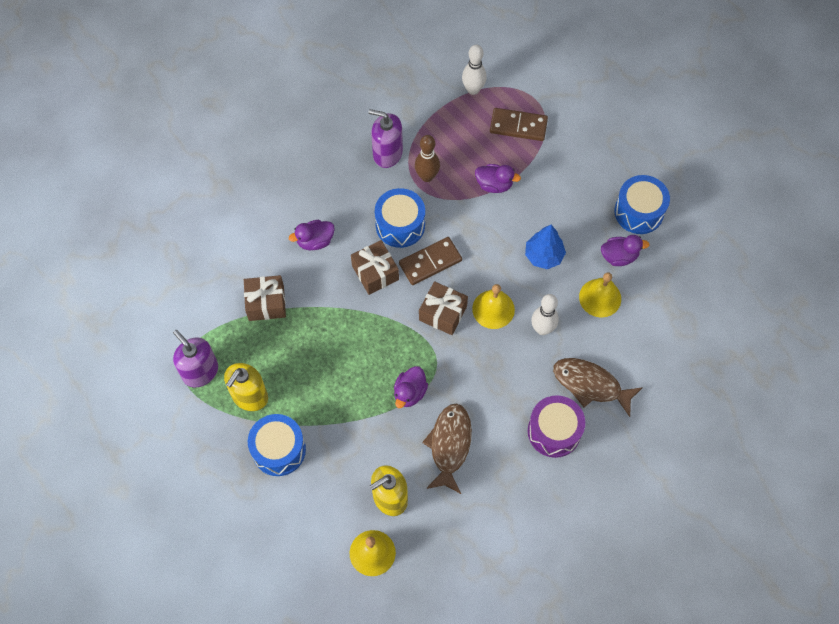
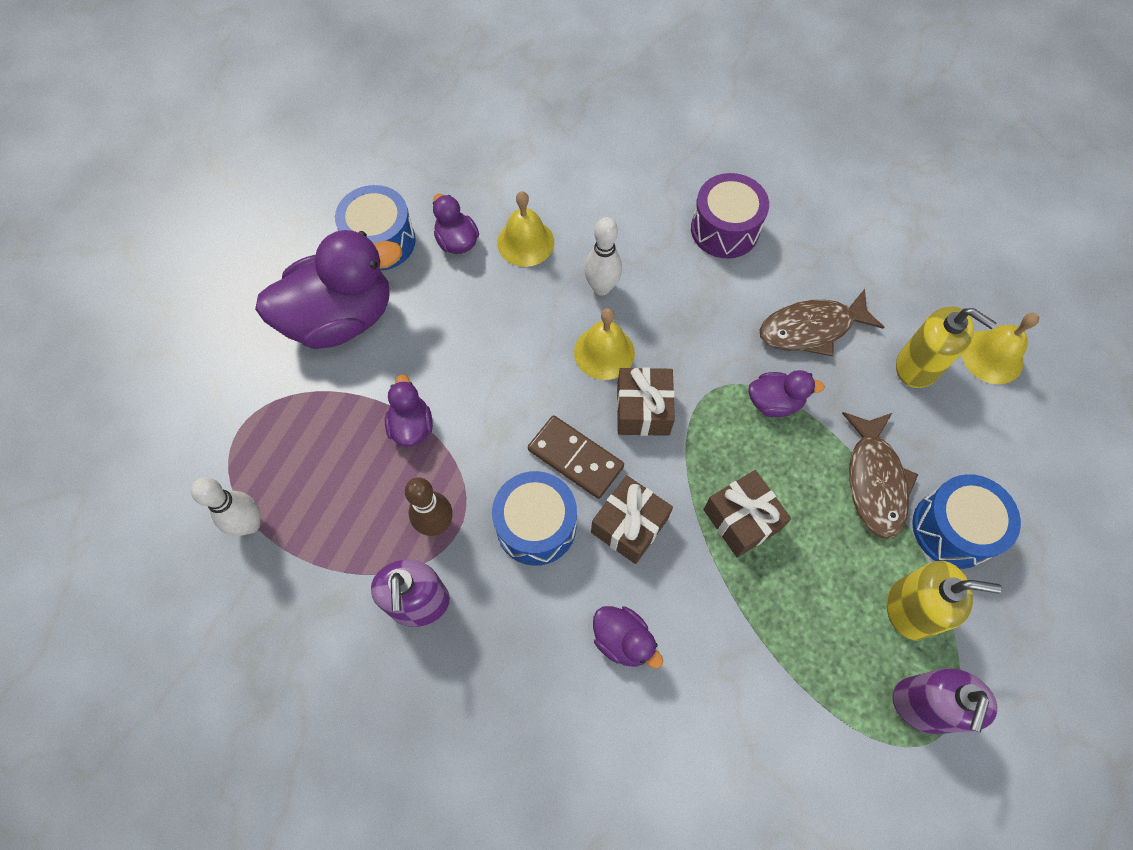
camera: 115 degrees left, 0 degrees up
(266, 303) = (762, 662): brown gift -> brown gift (741, 519)
(518, 126) = (296, 433): brown domino -> none
(544, 256) = (496, 323): blue tree -> none
(588, 171) = (341, 318): none -> purple duck
(590, 385) = (645, 214): brown fish -> brown fish (874, 481)

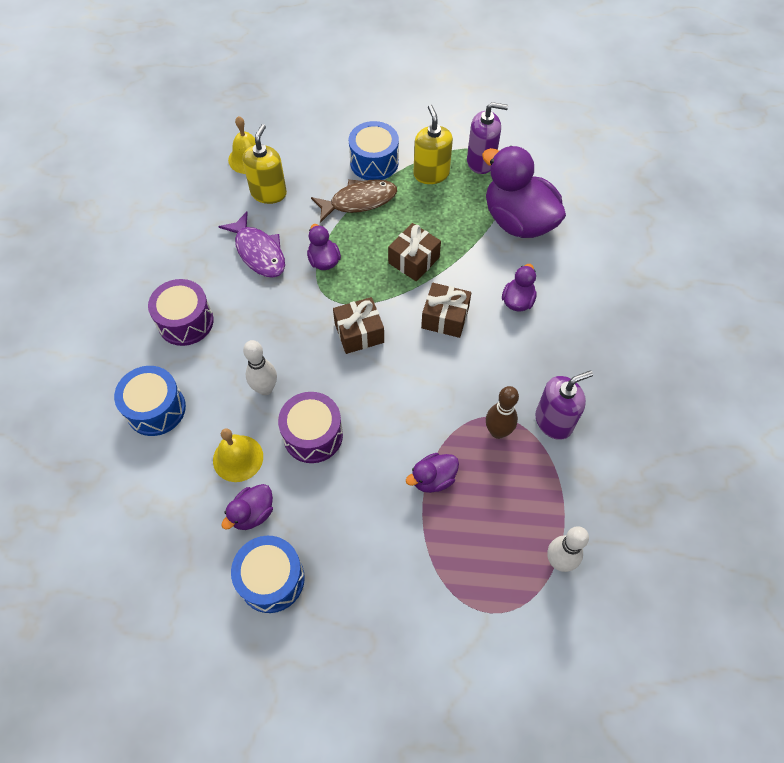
camera: 110 degrees left, 5 degrees down
(341, 318) = (360, 577): purple duck -> purple duck (518, 221)
(522, 319) = (313, 435): none -> purple drum
(536, 526) = (470, 370): blue drum -> blue drum (156, 409)
(575, 458) = (412, 362): brown domino -> none
(604, 352) = (322, 370): yellow bell -> none
(811, 329) = (258, 252): brown fish -> purple fish

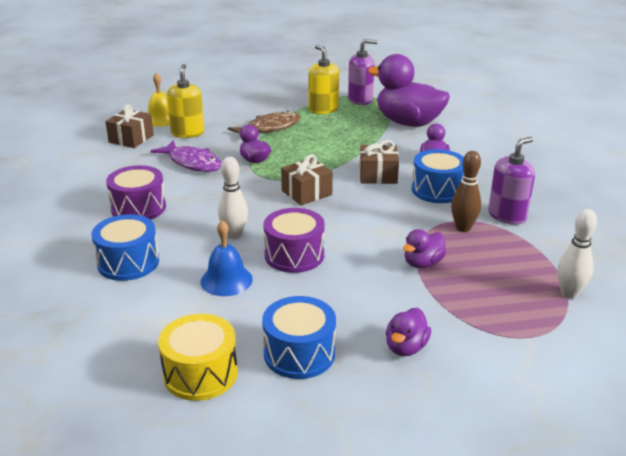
camera: 15 degrees left, 30 degrees down
(180, 582) = (200, 373): none -> yellow drum
(238, 458) = (226, 280): yellow bell -> blue bell
(252, 513) = (258, 313): purple duck -> purple duck (406, 347)
(374, 162) = (272, 109): blue drum -> blue drum (437, 190)
(414, 260) = (333, 151): brown gift -> brown gift (131, 139)

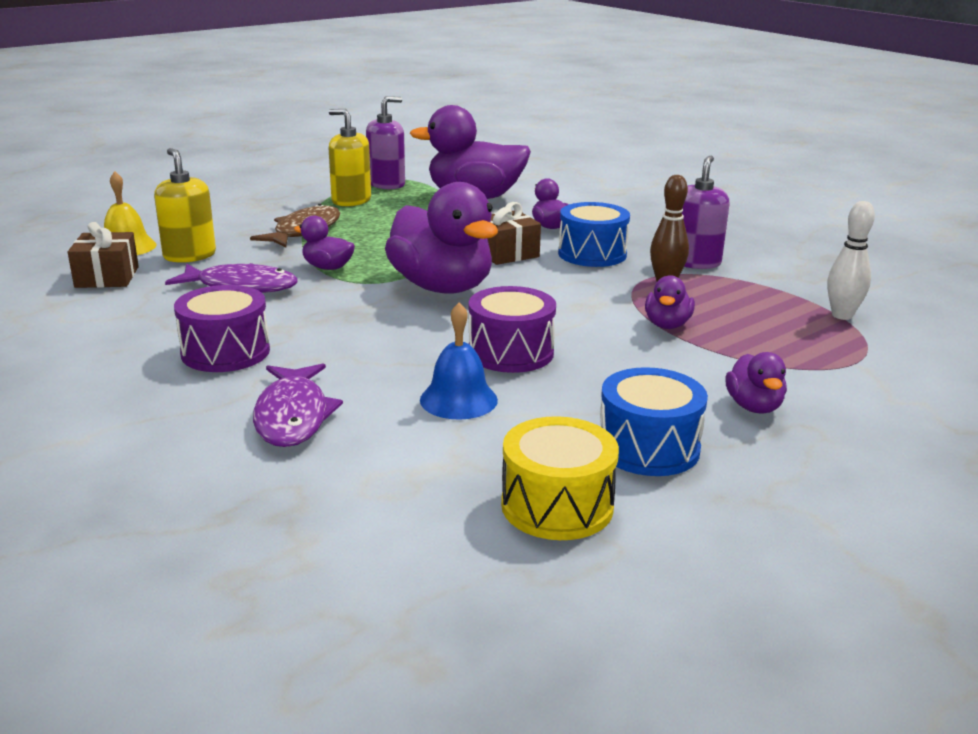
camera: 30 degrees left, 5 degrees down
(128, 262) = (293, 416): blue drum -> purple fish
(234, 235) = (405, 350): white bowling pin -> none
(306, 193) = (442, 287): brown gift -> purple duck

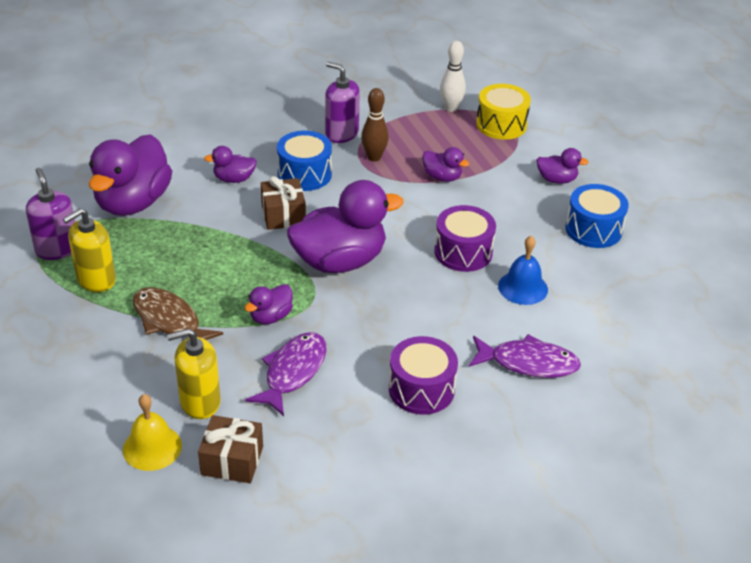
camera: 75 degrees left, 15 degrees up
(557, 506) = (645, 275): yellow drum -> yellow drum (501, 124)

